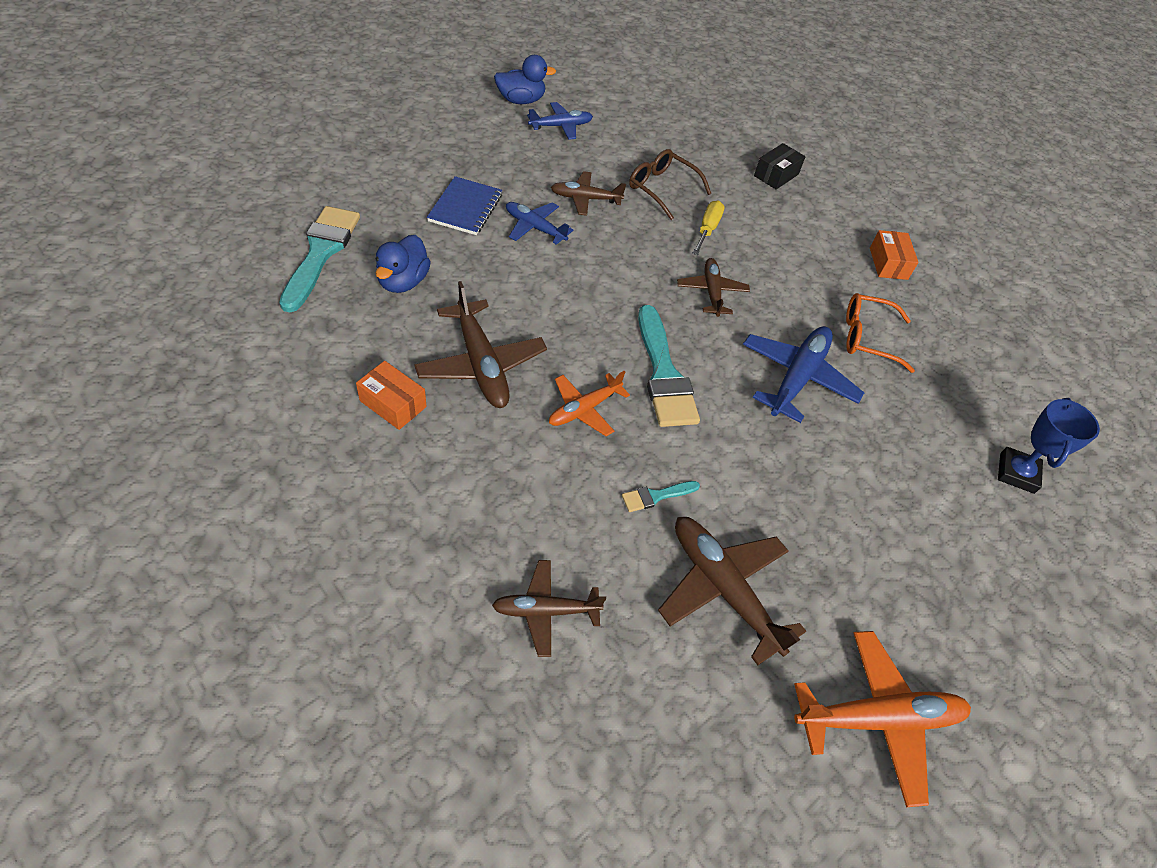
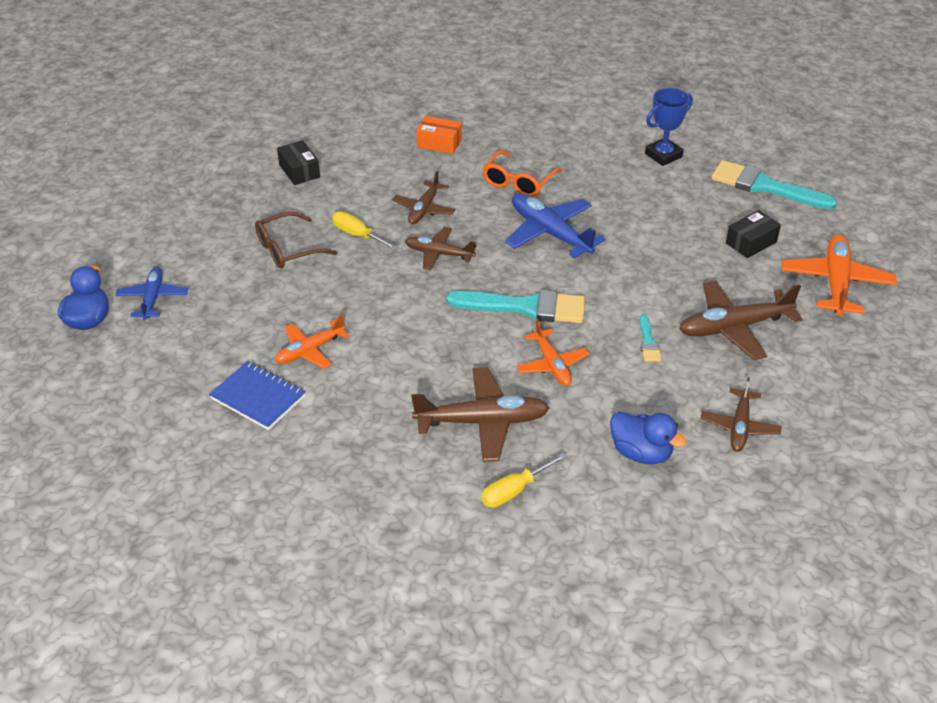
camera: 65 degrees left, 10 degrees down
(321, 253) = (285, 525): turquoise brush -> turquoise brush (765, 186)
(393, 404) = (514, 490): orange box -> yellow screwdriver
(403, 282) = (354, 462): blue duck -> blue duck (641, 453)
(534, 227) = (309, 350): blue plane -> orange plane
(585, 199) = (280, 305): brown plane -> brown plane (424, 209)
(902, 595) = (751, 242): none -> black box
(1016, 473) = (663, 155): blue trophy -> blue trophy turned 75 degrees counterclockwise

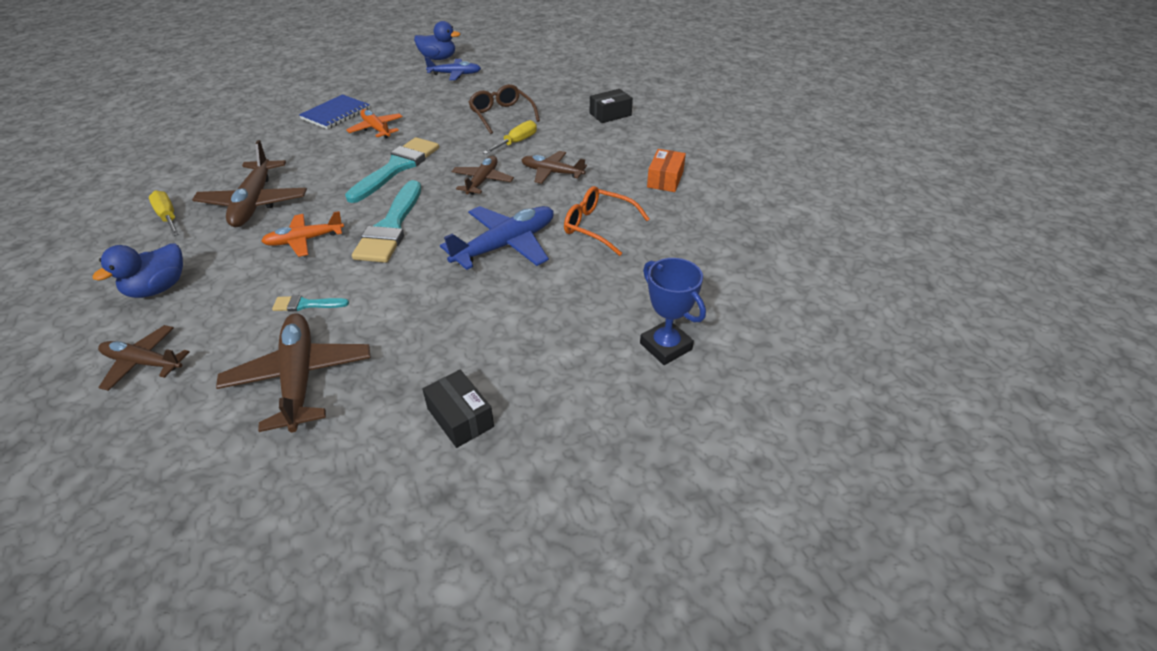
camera: 90 degrees right, 0 degrees up
(765, 186) = (595, 454): turquoise brush -> turquoise brush (397, 167)
(836, 283) = (347, 509): orange plane -> none

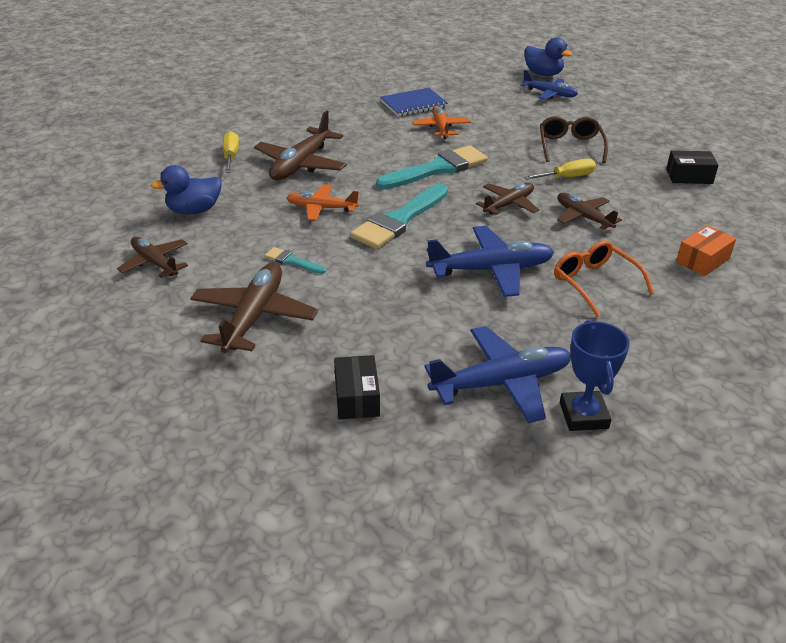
camera: 30 degrees right, 5 degrees down
(581, 346) = (501, 383): none -> blue plane

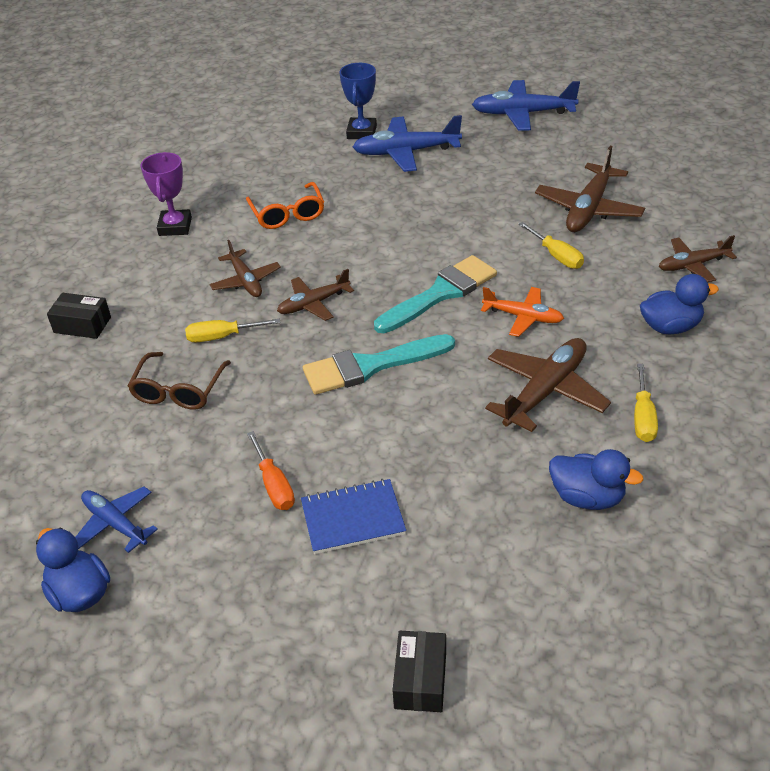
camera: 165 degrees left, 5 degrees up
(155, 263) = (693, 265): brown plane -> brown plane turned 105 degrees clockwise
(274, 120) = (587, 497): none -> blue duck
(292, 261) = (556, 256): turquoise brush -> yellow screwdriver
(357, 397) = (510, 151): black box -> black box (420, 680)
(441, 128) = (333, 449): orange plane -> none
(469, 112) = (274, 485): none -> orange screwdriver
(491, 270) = (371, 233): blue plane -> blue plane (522, 114)
(702, 260) = (175, 226): orange box -> purple trophy

